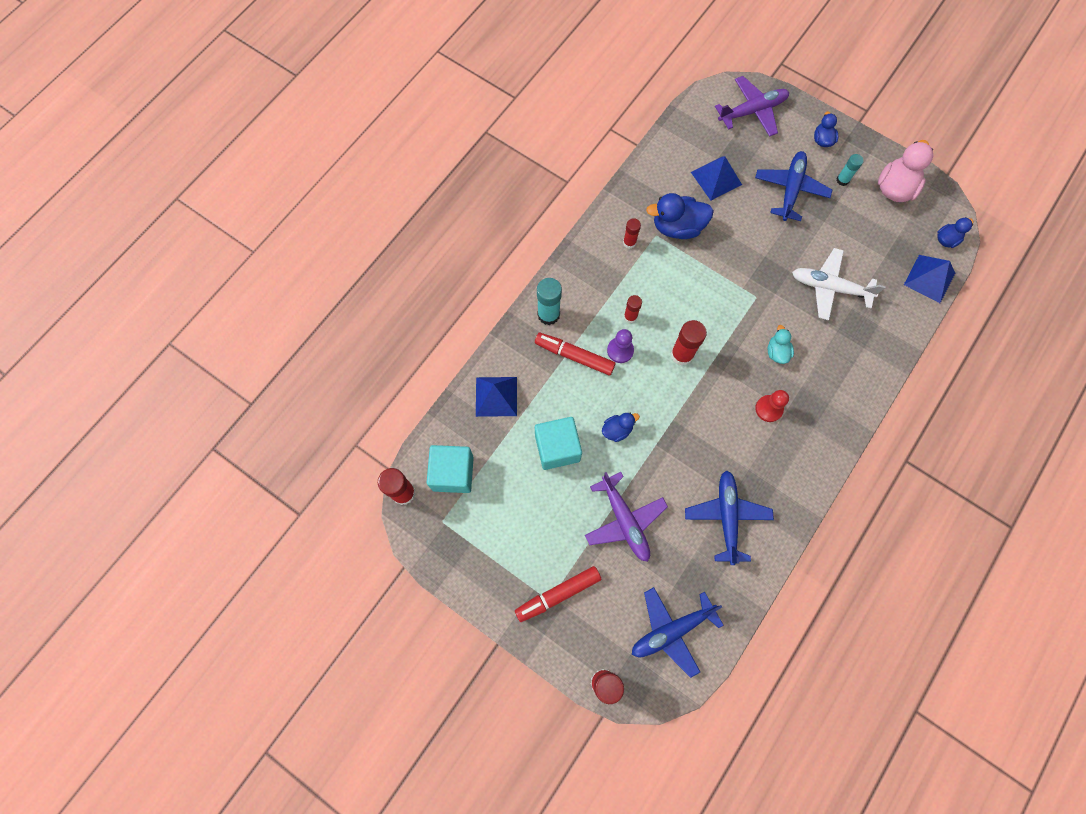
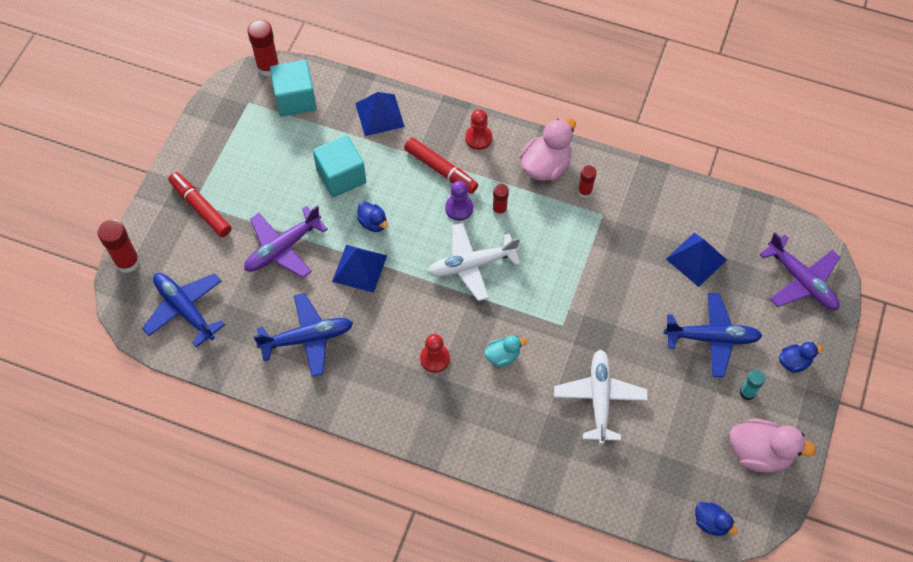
camera: 75 degrees right, 10 degrees down
(548, 314) = (478, 138): turquoise glue stick -> red pawn
(574, 356) = (441, 170): red marker -> red marker turned 120 degrees clockwise
(594, 266) = (545, 166): none -> pink duck
(677, 227) = (619, 232): blue duck -> none
(682, 354) = (471, 265): red glue stick -> white plane
(929, 278) = (650, 508): blue pyramid -> blue pyramid (359, 268)

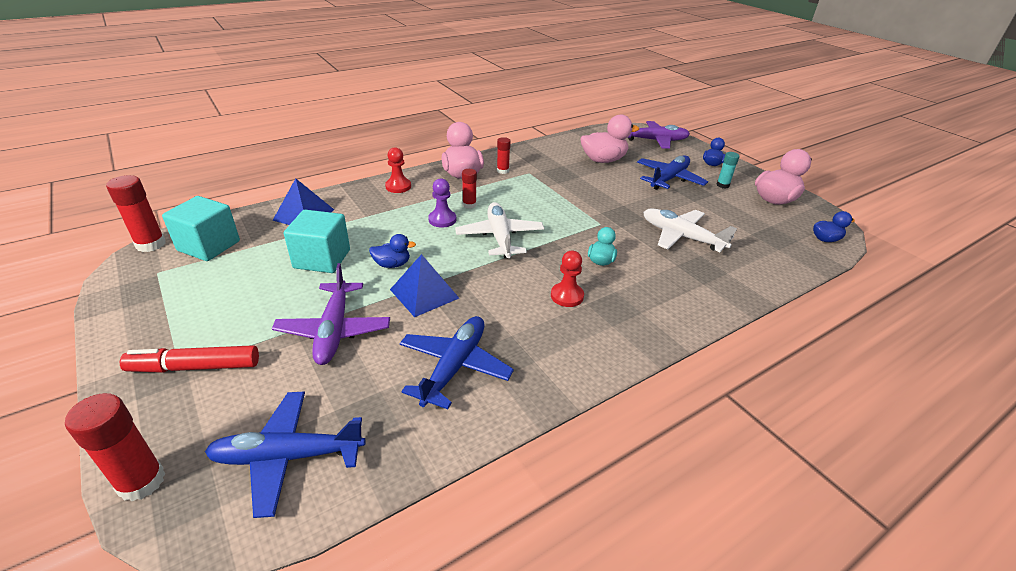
camera: 55 degrees left, 25 degrees down
(441, 170) = (397, 212): red marker -> none
(471, 265) = (500, 237): white plane -> white plane turned 150 degrees clockwise
(696, 259) = (603, 160): blue pyramid -> pink duck

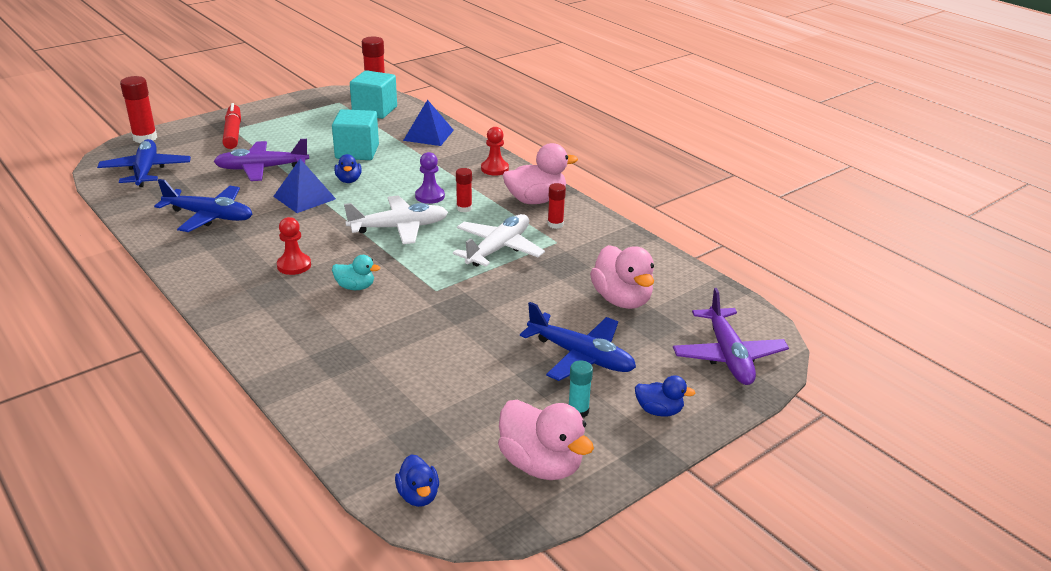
camera: 85 degrees right, 5 degrees down
(681, 237) = (412, 349): white plane -> white plane (498, 248)

